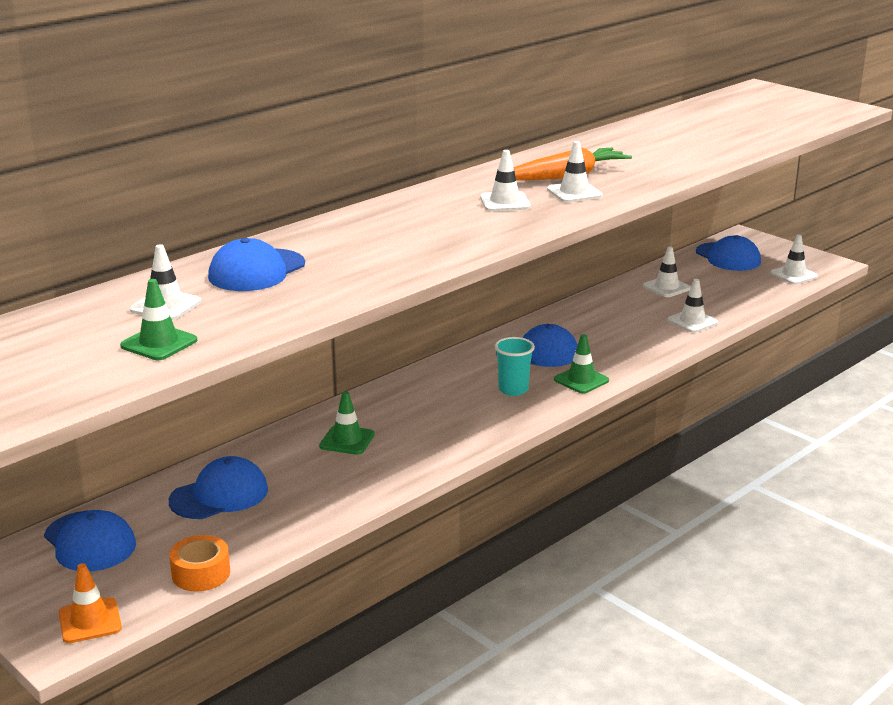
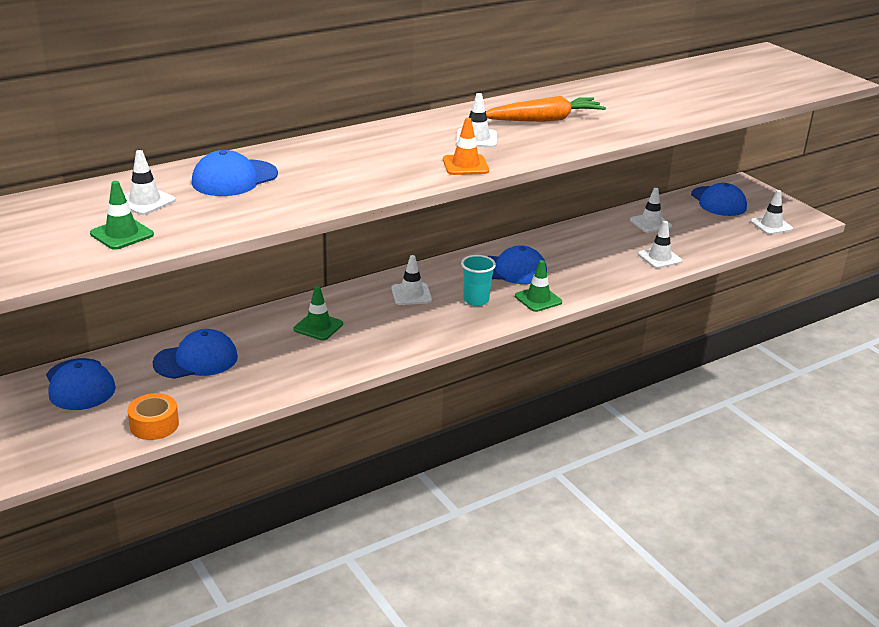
camera: 10 degrees right, 5 degrees up
(90, 621) = (53, 451): orange traffic cone -> orange traffic cone (465, 165)
(574, 193) = (542, 136): white traffic cone -> white traffic cone (411, 294)

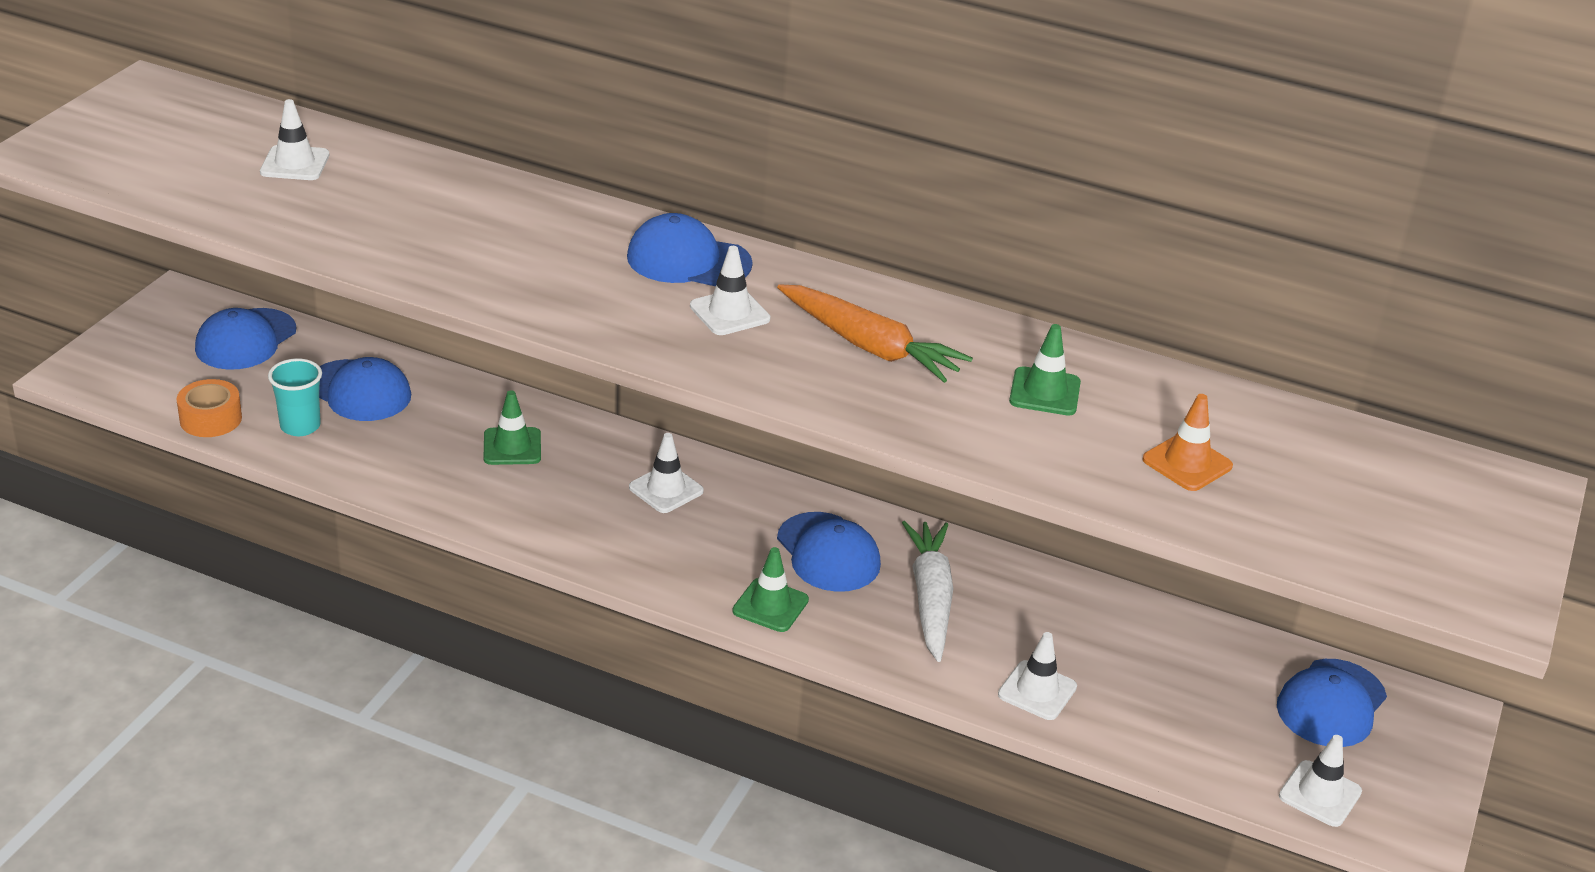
camera: 55 degrees right, 5 degrees up
(122, 234) = (203, 181): green traffic cone -> green traffic cone (1044, 392)
(234, 178) = (410, 192): blue cap -> blue cap (688, 260)
(465, 165) = (628, 331): orange traffic cone -> orange traffic cone (1187, 463)
(476, 300) = (708, 550): turquoise cup -> turquoise cup (300, 426)
(571, 258) = (930, 598): none -> white carrot
(650, 223) = (1147, 647): white traffic cone -> none

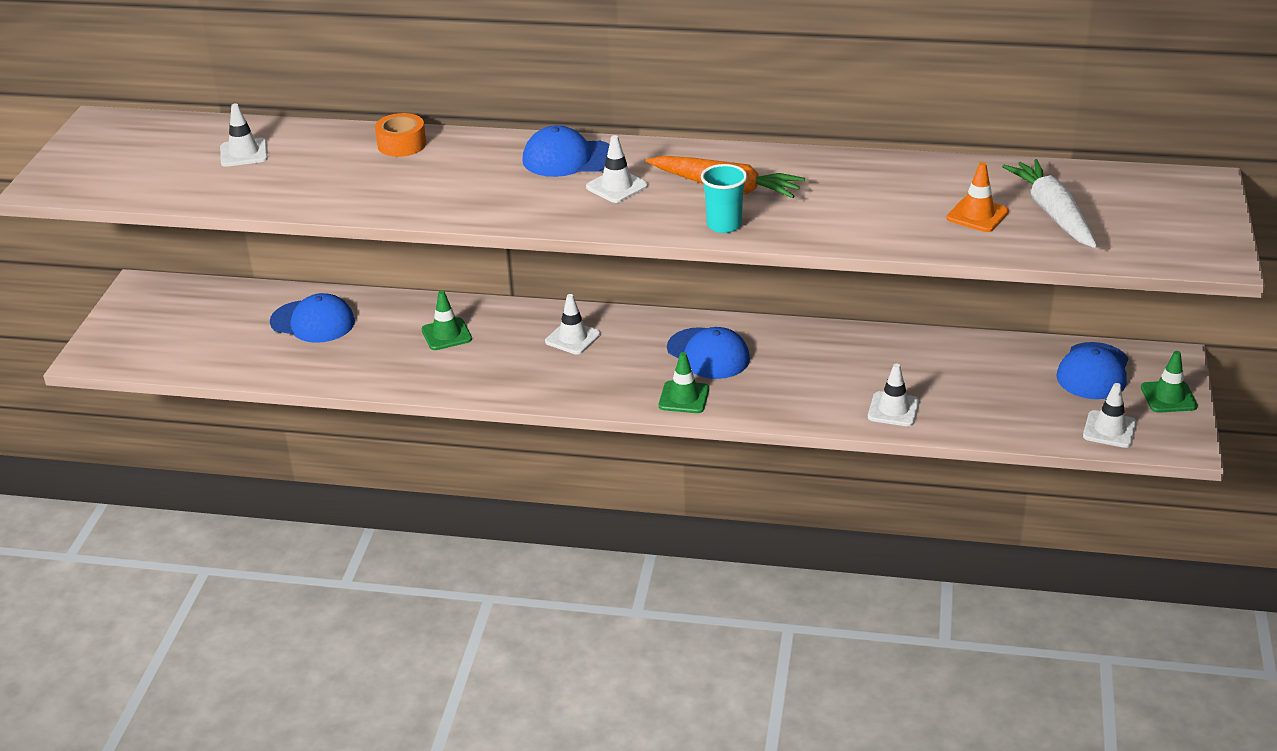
camera: 10 degrees left, 0 degrees up
(210, 419) = (210, 365): orange tape -> orange tape (402, 144)
(245, 340) = (208, 305): blue cap -> none
(300, 426) = (281, 355): turquoise cup -> turquoise cup (724, 225)
(930, 598) = (793, 367): white carrot -> white carrot (1053, 213)
(1044, 392) = (860, 191): green traffic cone -> green traffic cone (1168, 397)

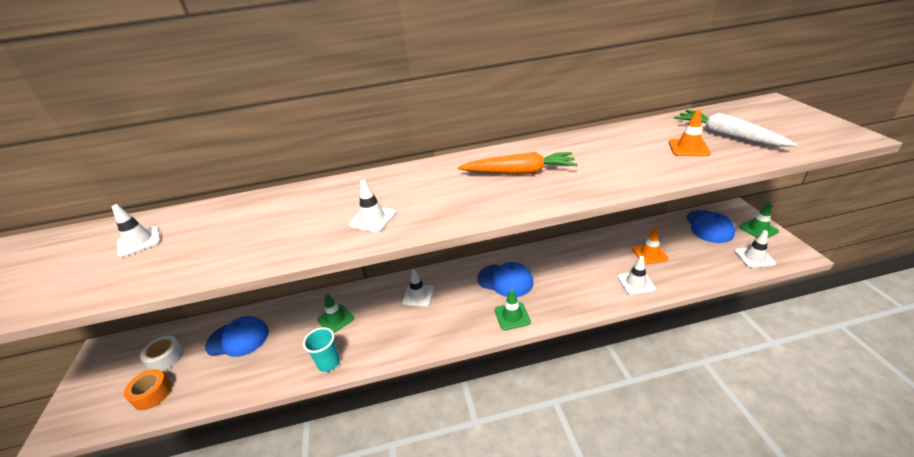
camera: 20 degrees left, 0 degrees up
(219, 318) = (166, 358): none -> white tape
(402, 144) = (270, 202): orange tape -> orange tape (152, 393)
(569, 158) = (398, 181): blue cap -> none
(617, 186) = (445, 191): white traffic cone -> white traffic cone (372, 219)
(724, 225) = (543, 197): turquoise cup -> turquoise cup (329, 363)
(954, 381) = (649, 254): none -> orange traffic cone

